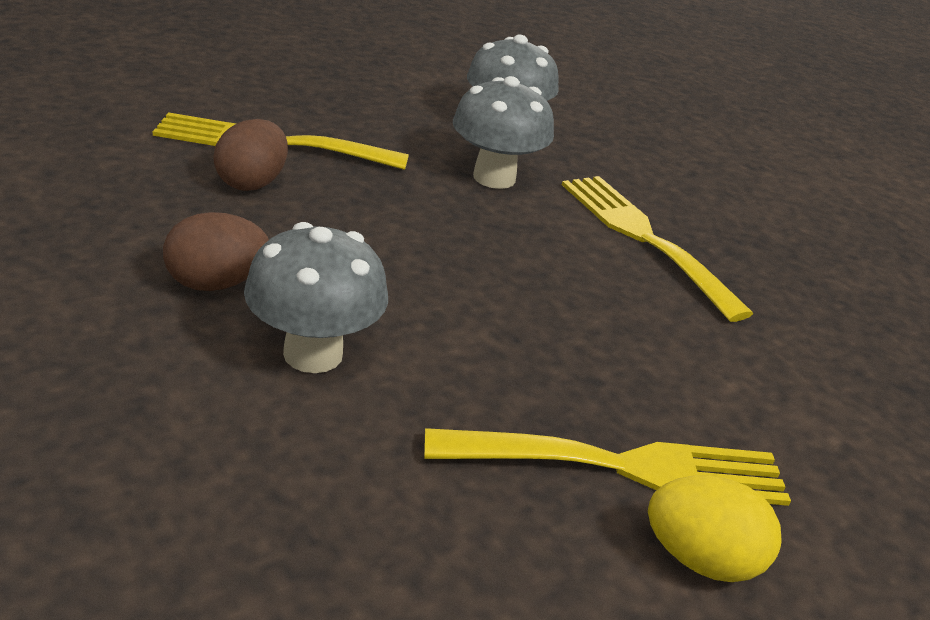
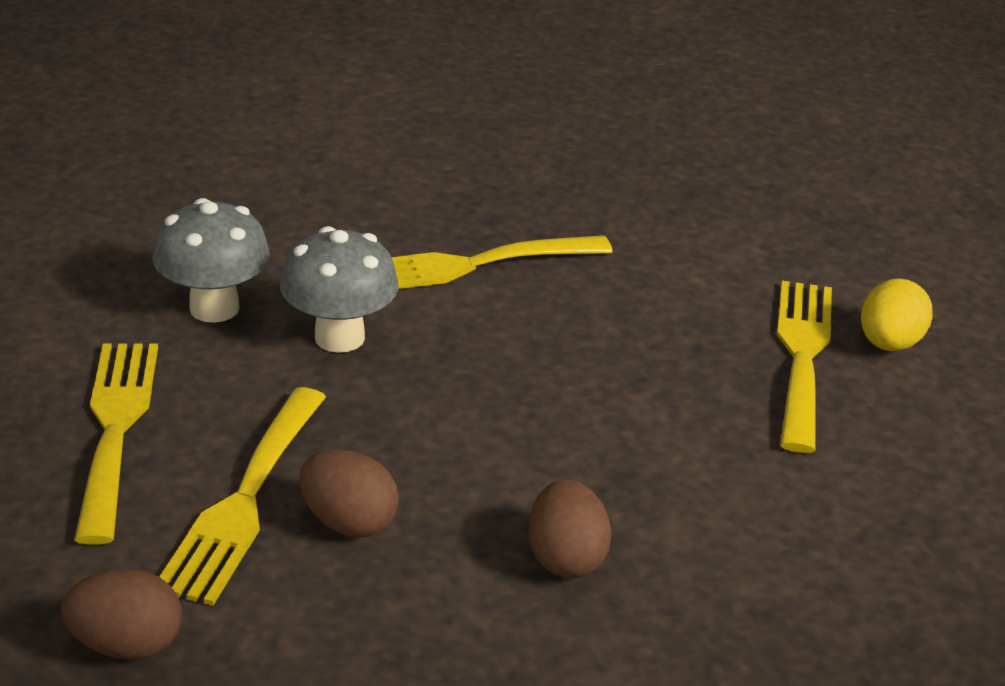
camera: 75 degrees left, 0 degrees up
(112, 110) = (126, 645): none -> brown egg
(313, 354) = (678, 501): grey mushroom -> none
(342, 100) = (116, 428): none -> yellow fork

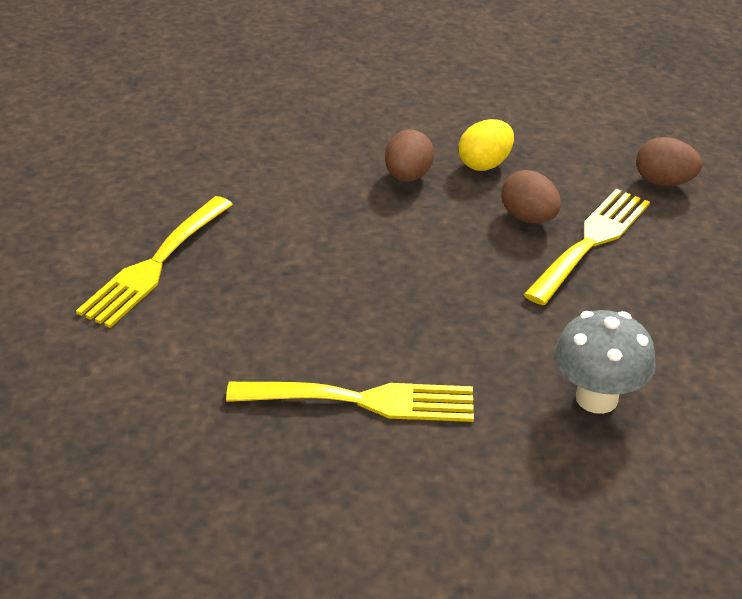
camera: 160 degrees left, 5 degrees up
(116, 428) = (676, 306): yellow fork -> none
(339, 337) = (498, 349): grey mushroom -> none
(889, 344) = (81, 261): yellow egg -> yellow egg (484, 164)

